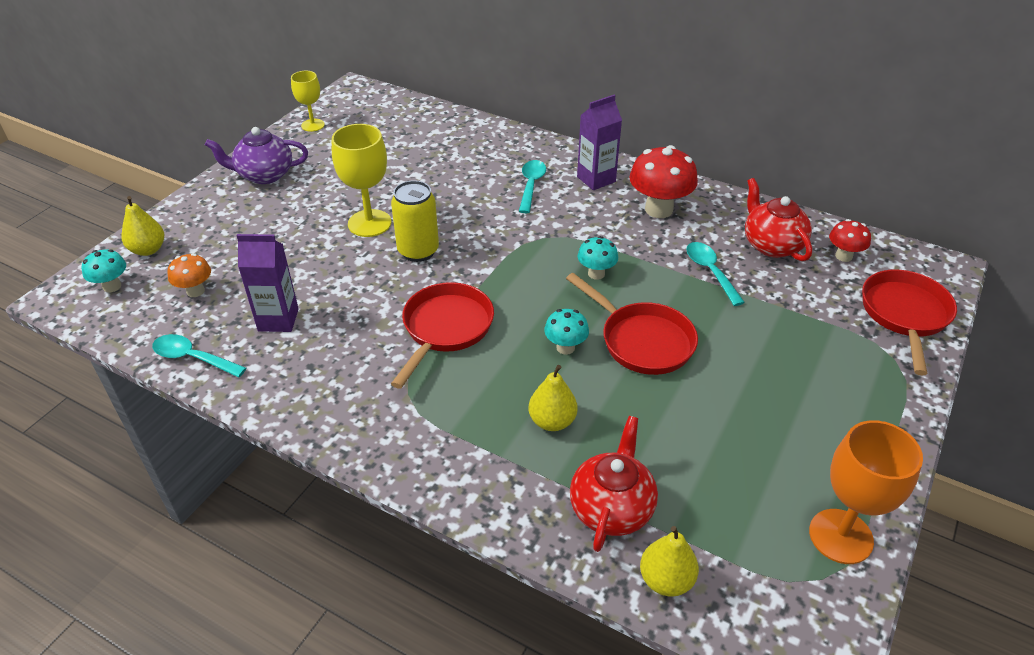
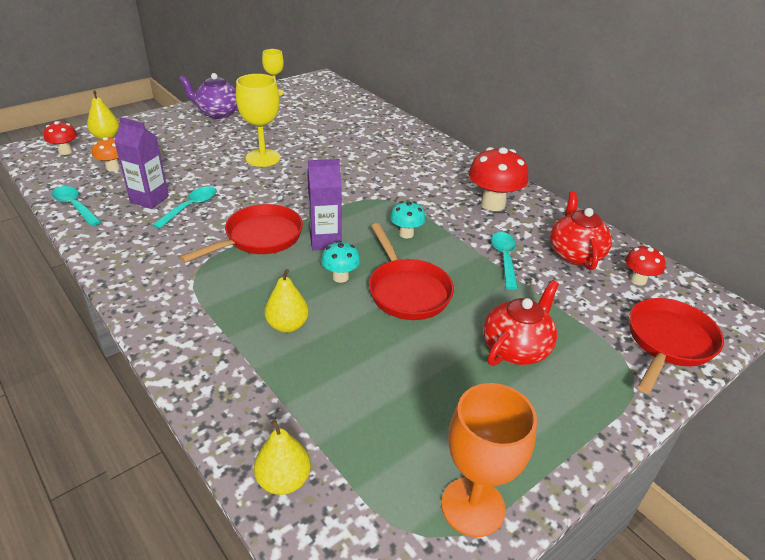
camera: 20 degrees right, 5 degrees down
(112, 286) = (65, 151): turquoise mushroom -> red mushroom
(418, 251) = (282, 183): yellow can -> none
(531, 185) = (401, 164): turquoise spoon -> turquoise spoon (190, 207)
(596, 179) = (456, 172): purple carton -> purple carton (325, 241)
(611, 508) = (283, 406): red teapot -> red teapot (516, 348)

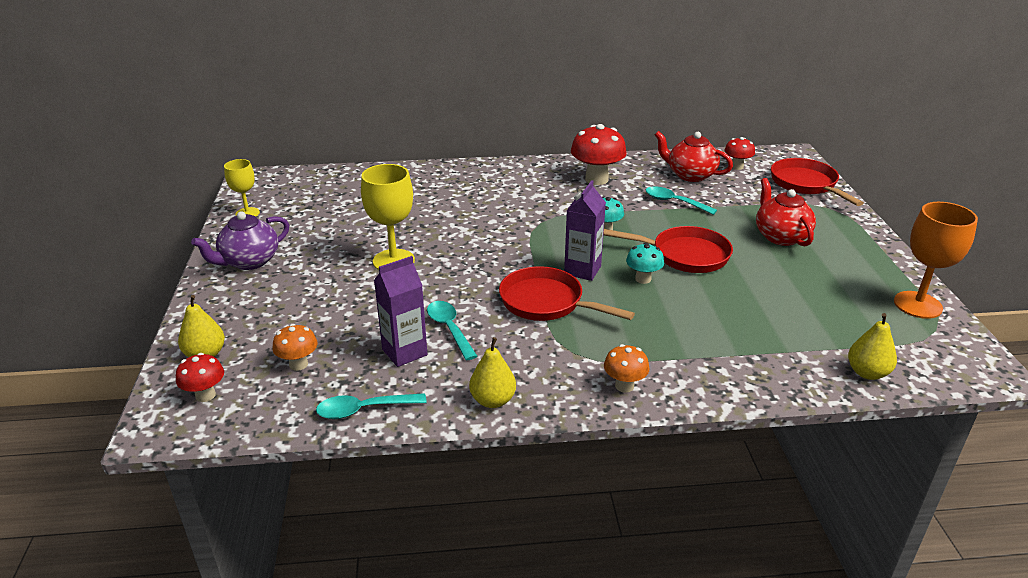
camera: 55 degrees left, 5 degrees down
(163, 311) = (624, 386): none -> orange mushroom
(259, 238) = (546, 302): red pan -> red pan turned 45 degrees counterclockwise
(287, 325) = (691, 323): yellow pear -> yellow pear (493, 400)

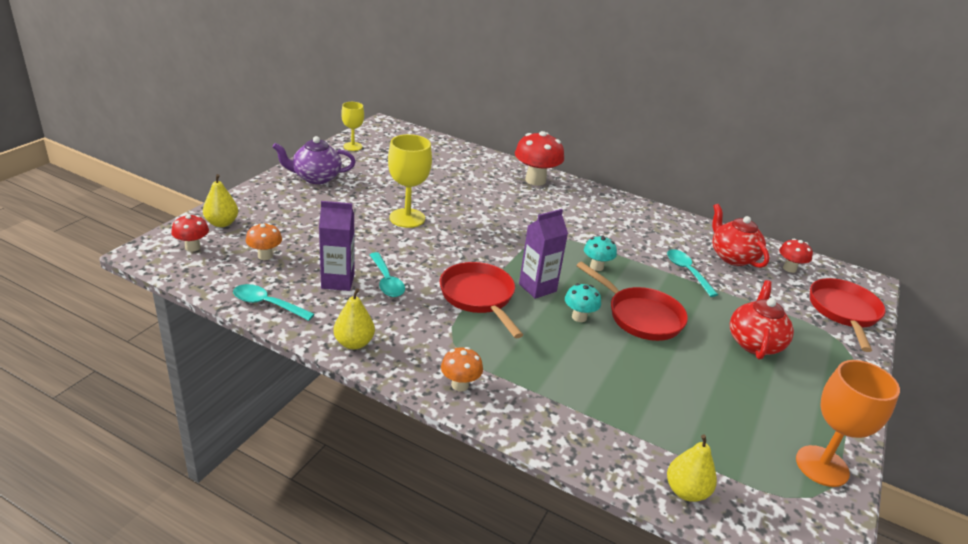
camera: 30 degrees right, 0 degrees up
(449, 329) = (386, 281): turquoise spoon -> turquoise spoon turned 150 degrees clockwise
(596, 179) = (640, 226): red mushroom -> red mushroom (535, 180)

